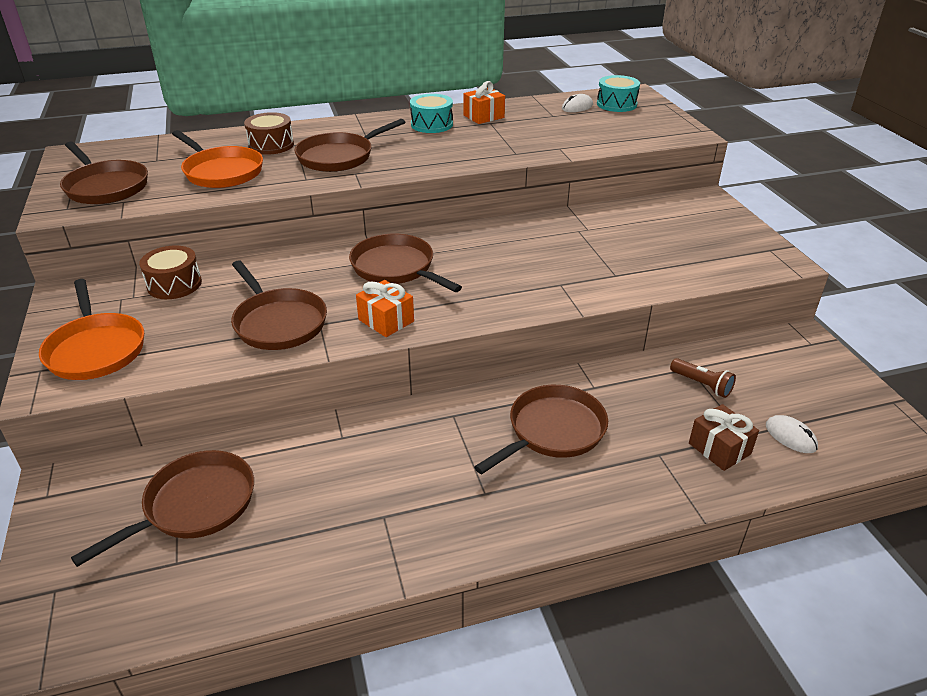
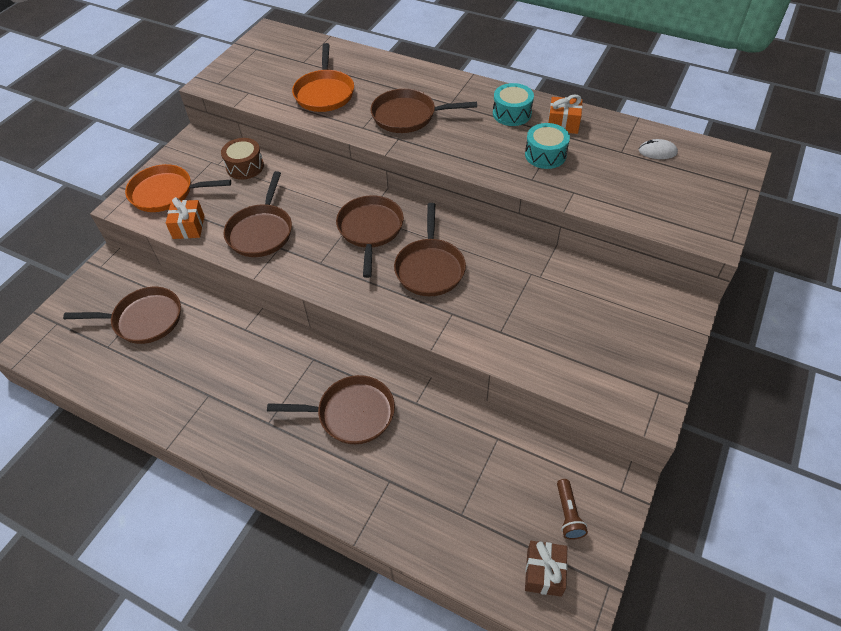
camera: 45 degrees right, 15 degrees up
(96, 349) = (166, 193): orange pan -> orange pan turned 75 degrees clockwise
(105, 187) = (253, 74): brown pan -> brown pan (430, 268)
(271, 145) = (381, 81): brown drum -> none
(386, 320) = (315, 269): orange gift -> orange gift (189, 227)
(616, 104) = (699, 166): turquoise drum -> turquoise drum (545, 155)
(702, 385) = (487, 457): brown flashlight -> brown flashlight (568, 514)
(719, 448) = (431, 509): brown gift -> brown gift (544, 573)
(790, 436) = (489, 542): white mouse -> none

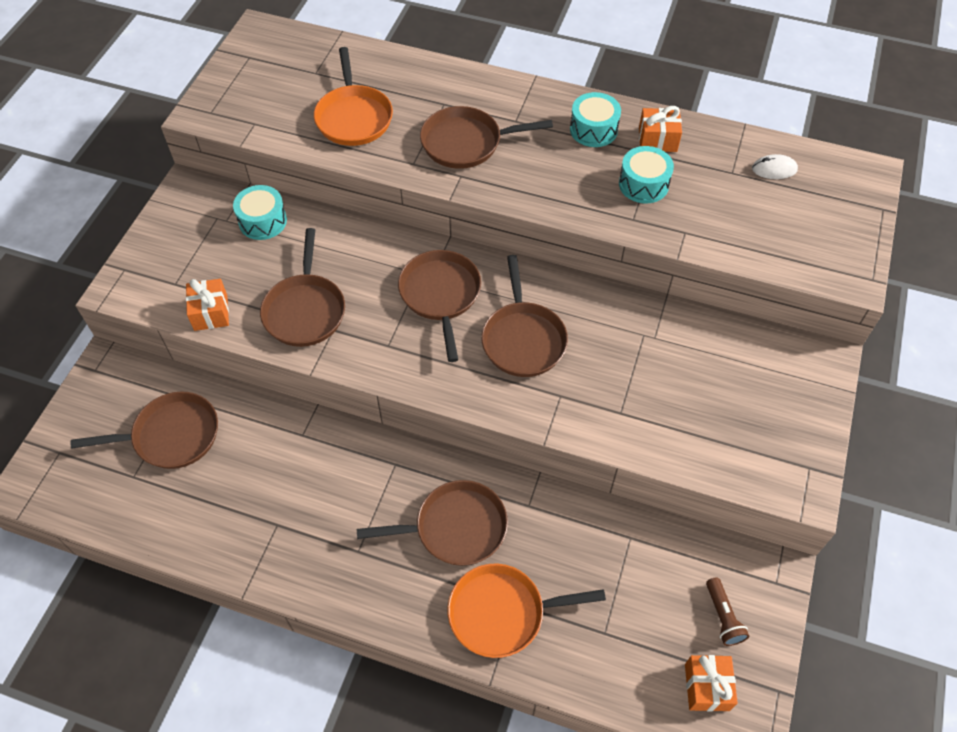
camera: 10 degrees left, 5 degrees up
(166, 193) = (169, 267): orange pan -> orange pan (502, 612)
(245, 166) = (263, 221): brown drum -> turquoise drum
(544, 573) = (707, 687): brown gift -> orange gift

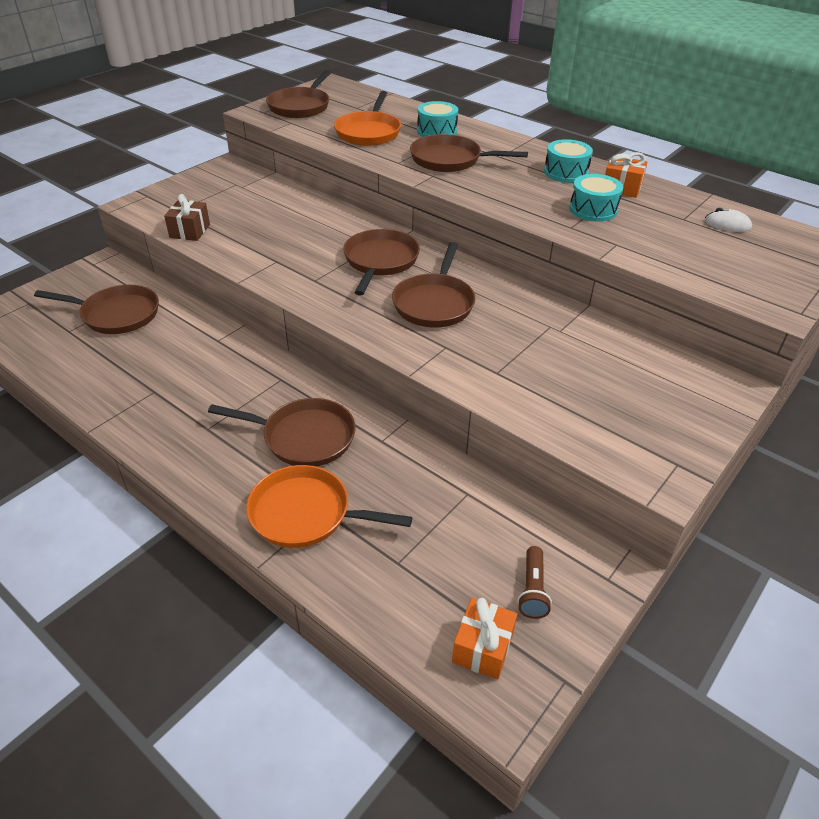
camera: 20 degrees right, 15 degrees down
(211, 313) = (190, 231): orange gift -> brown gift
(263, 221) = (268, 192): turquoise drum -> turquoise drum (437, 131)
(305, 310) = (263, 245): brown pan -> brown pan (300, 106)

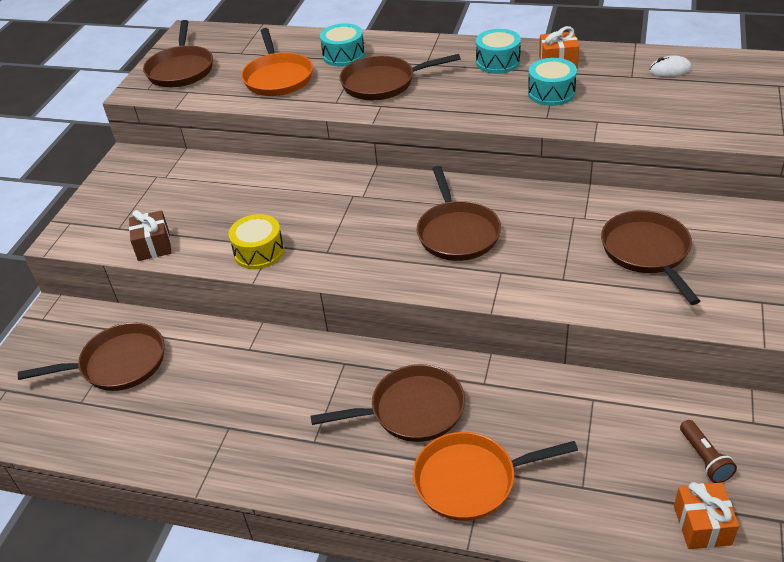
camera: 20 degrees left, 0 degrees up
(262, 262) = (259, 252): none -> yellow drum
(380, 261) = (373, 209): brown pan -> brown pan (647, 252)

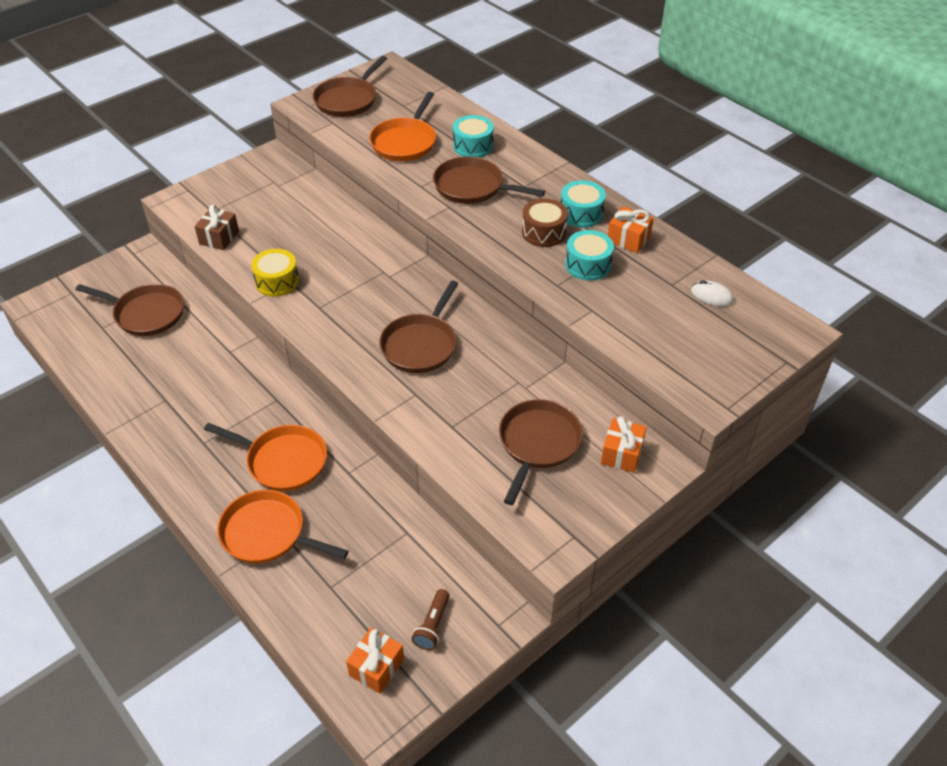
camera: 30 degrees right, 5 degrees up
(411, 410) = (283, 461): brown pan -> orange pan
(485, 87) = (544, 232): none -> brown drum
(717, 223) = (621, 454): none -> orange gift

